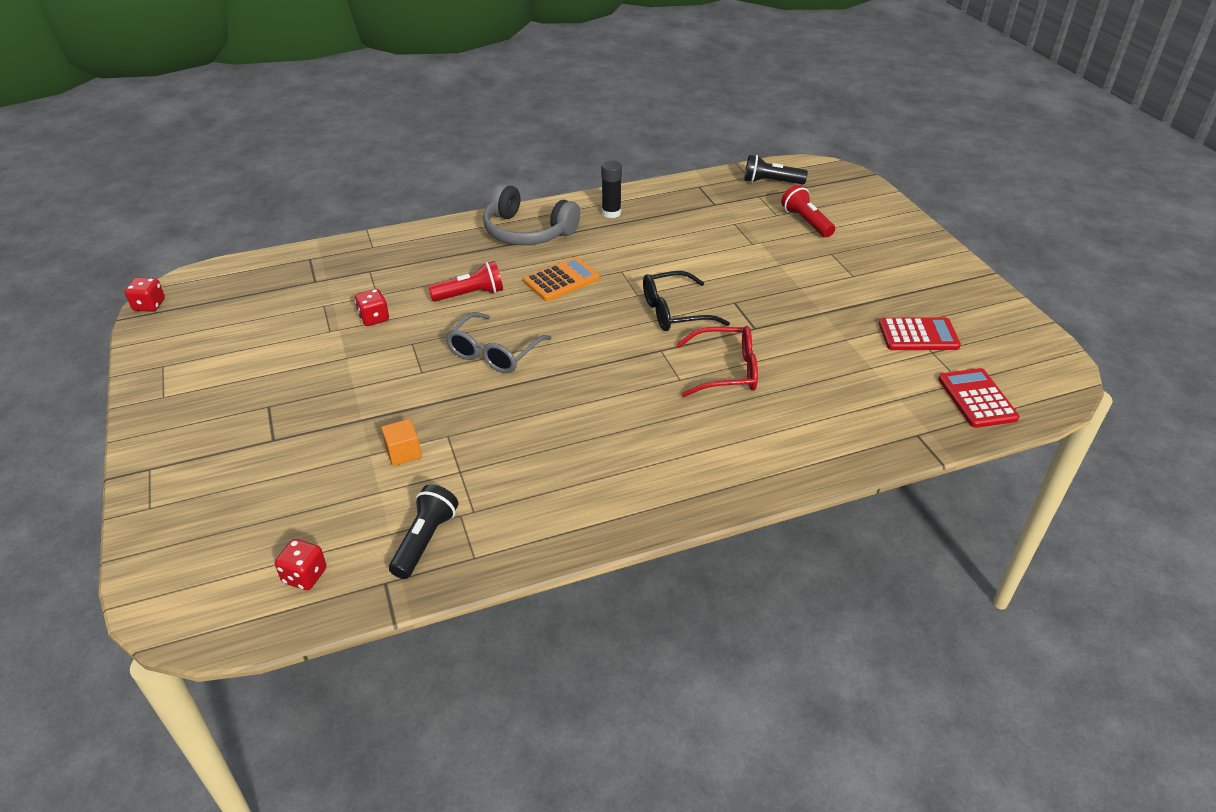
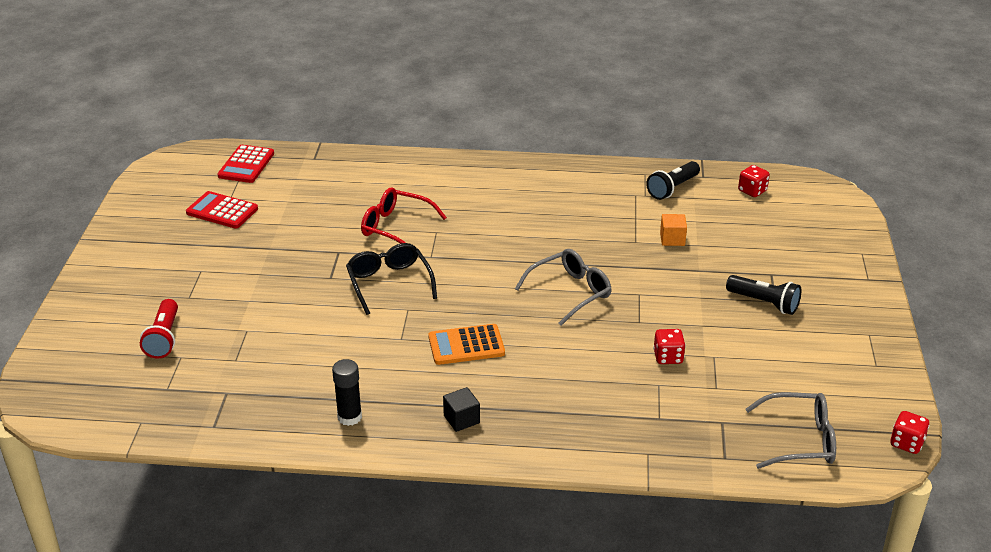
camera: 155 degrees left, 5 degrees down
(246, 285) = (799, 440): none -> grey glasses
(470, 294) = (564, 356): red flashlight -> none
(527, 231) = (461, 419): grey headphones -> black cube
(675, 312) = (389, 284): black glasses -> black glasses turned 120 degrees counterclockwise
(771, 182) = (128, 404): black flashlight -> black flashlight (764, 303)

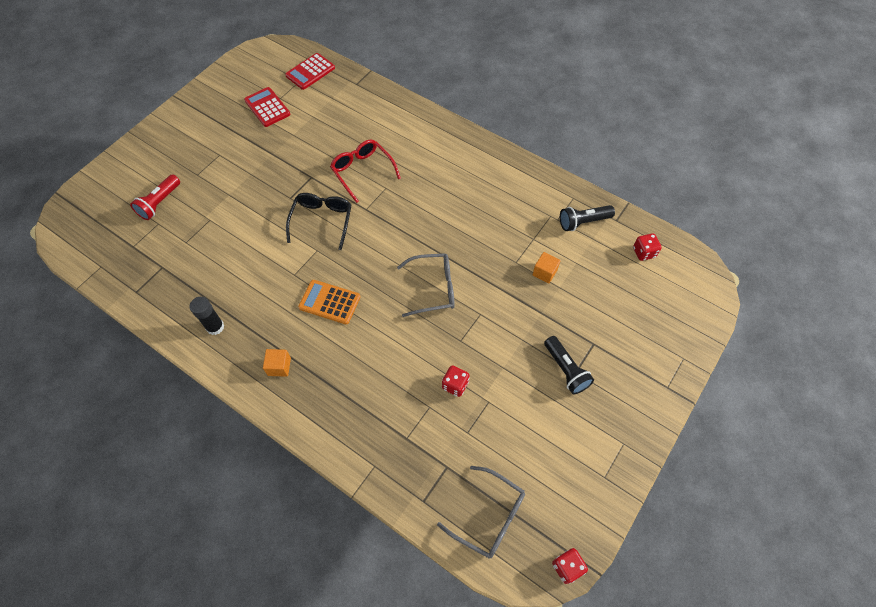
camera: 30 degrees right, 25 degrees up
(461, 419) = (279, 366): black cube -> orange cube

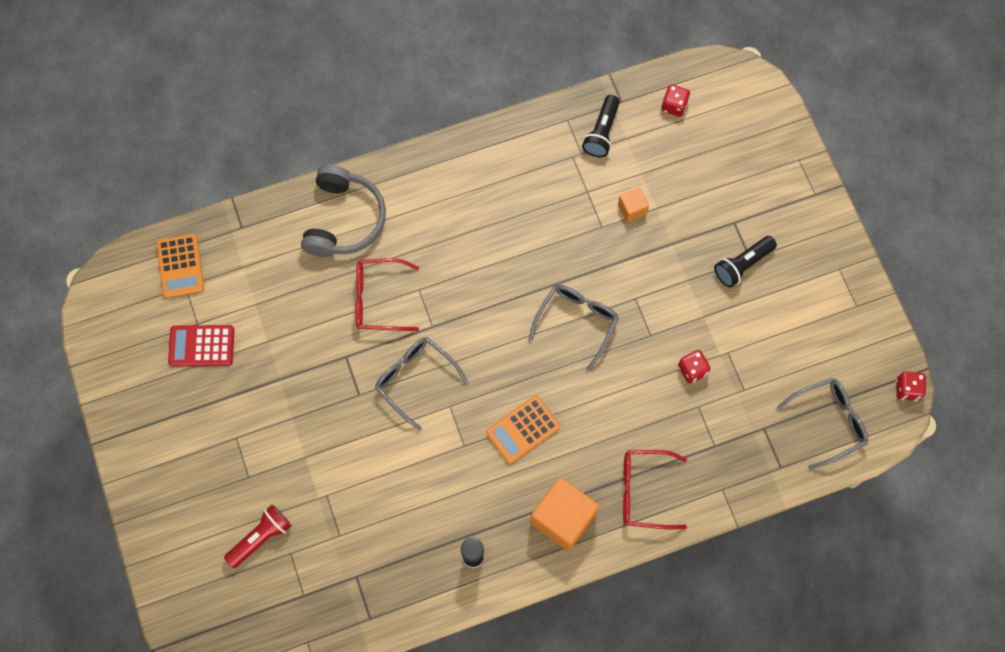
camera: 55 degrees left, 10 degrees up
(159, 203) = (261, 538): red flashlight -> red flashlight turned 105 degrees counterclockwise
(279, 366) = (563, 518): orange cube -> orange cube, size x2.02
(310, 72) = (180, 266): red calculator -> orange calculator
(322, 221) = (415, 380): black glasses -> grey glasses
(335, 410) = (645, 491): none -> red glasses
(401, 125) = (344, 219): none -> grey headphones
(565, 370) = (742, 265): black flashlight -> black flashlight turned 135 degrees clockwise

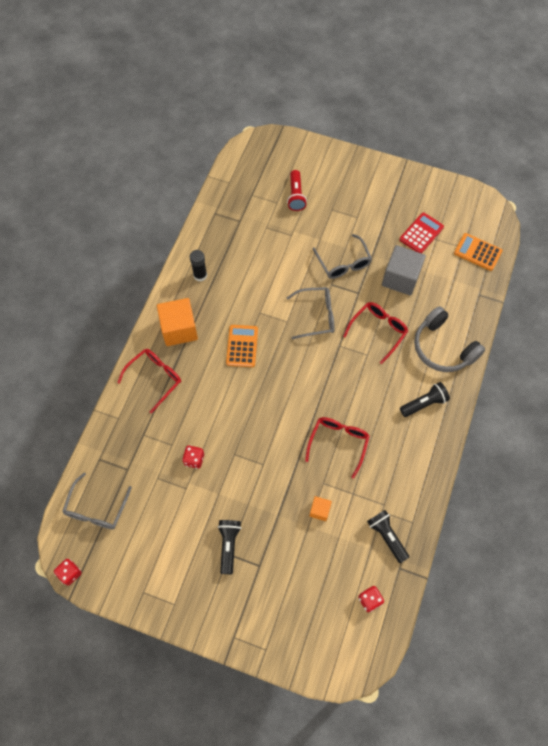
camera: 130 degrees right, 5 degrees down
(287, 324) = (400, 278): none -> grey cube
(429, 193) = (424, 403): none -> black flashlight
(547, 243) = (338, 443): none -> red glasses
(576, 323) = (276, 420): grey glasses -> grey glasses (343, 262)

